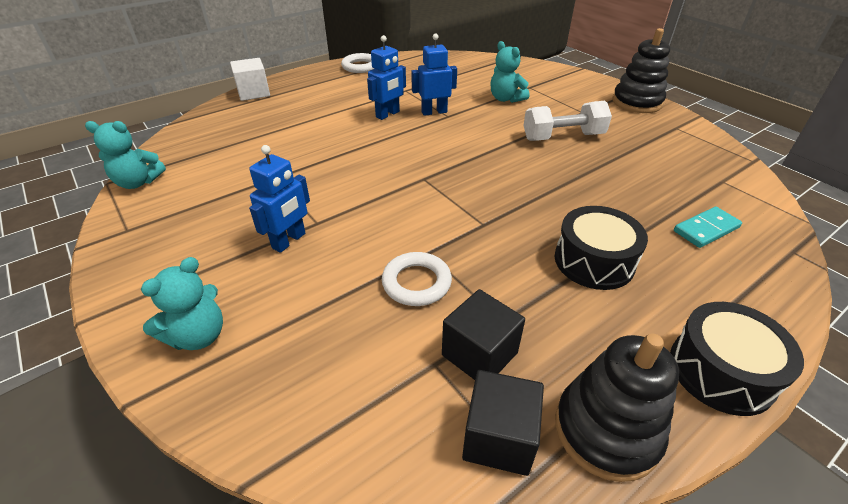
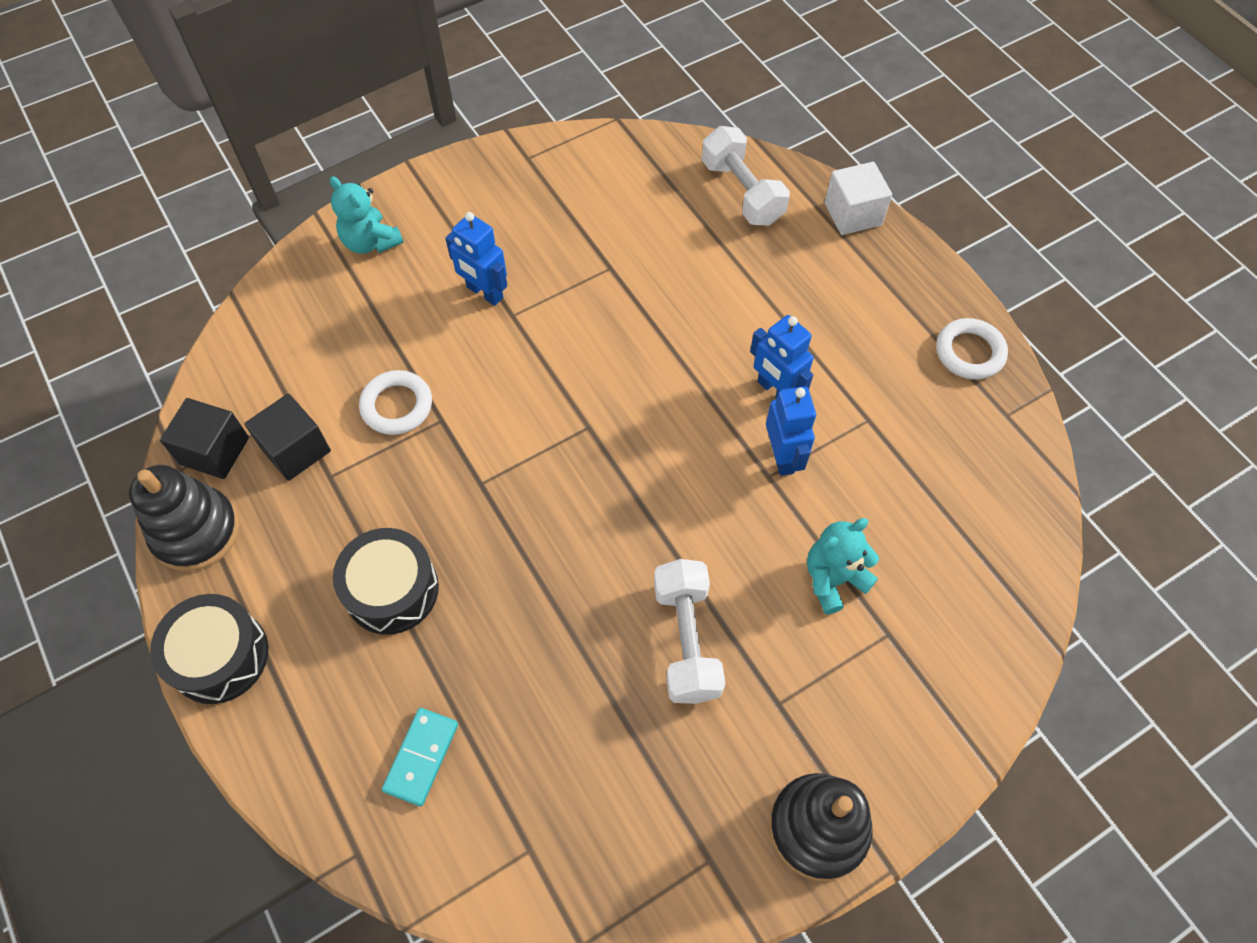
camera: 95 degrees right, 20 degrees up
(138, 182) = (614, 144): turquoise teddy bear -> none
(219, 127) = (742, 192): none -> white dumbbell
(706, 229) = (421, 757): turquoise domino -> turquoise domino turned 45 degrees clockwise

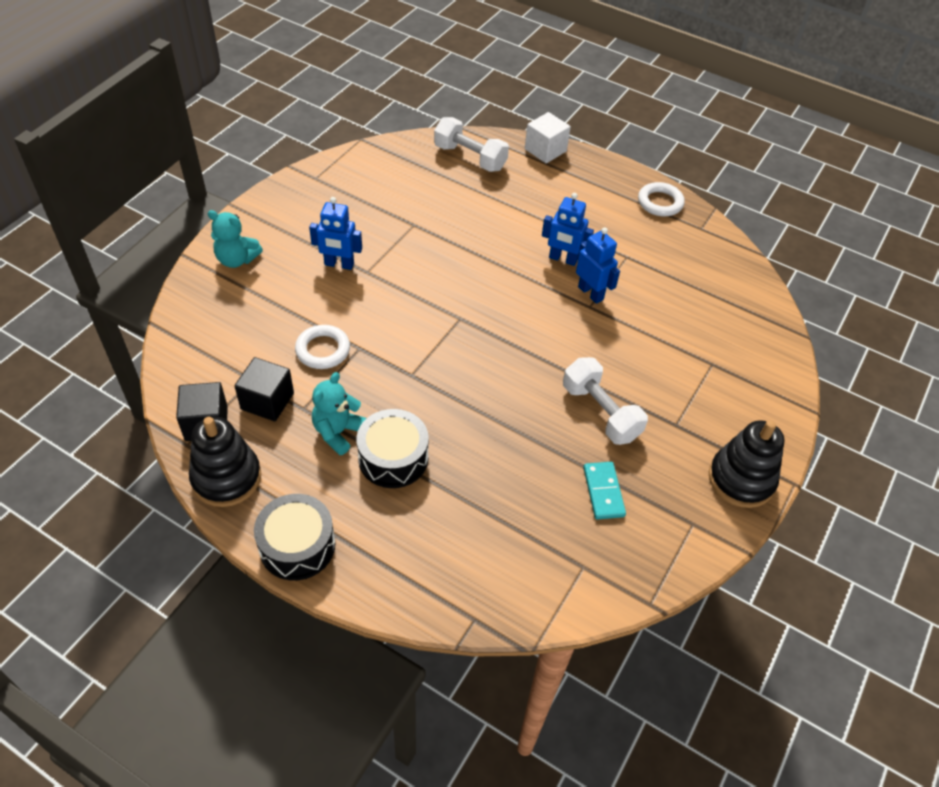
camera: 30 degrees left, 10 degrees down
(421, 757) = (479, 545): turquoise domino -> turquoise domino (603, 492)
(833, 579) = (663, 347): turquoise teddy bear -> turquoise teddy bear (338, 432)

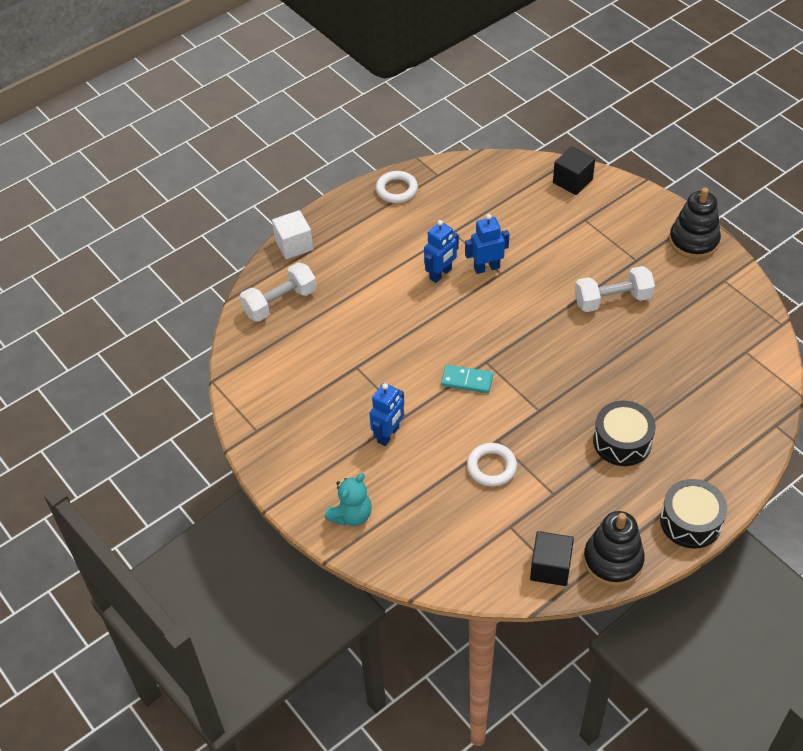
camera: 65 degrees left, 0 degrees up
(267, 401) = (538, 518): black cube -> black cube (572, 181)
(338, 432) = (586, 473): turquoise teddy bear -> none
(603, 492) = (685, 321): turquoise domino -> turquoise domino (467, 380)

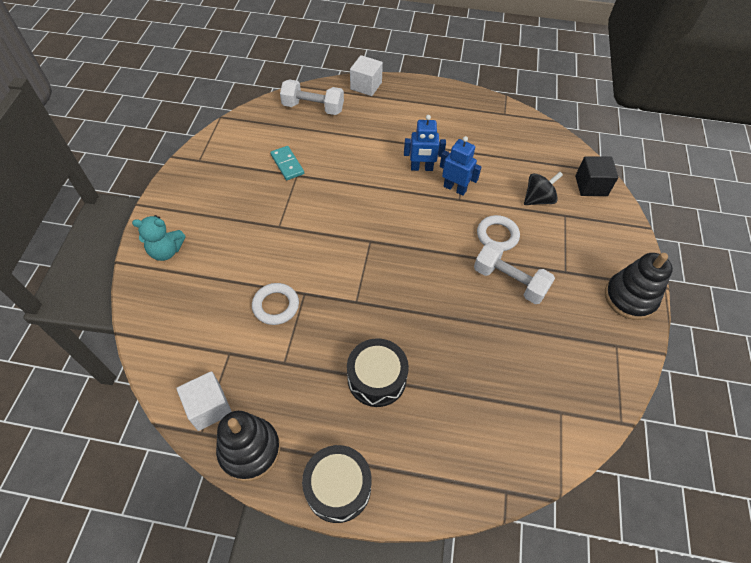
camera: 45 degrees right, 5 degrees up
(388, 435) = (253, 228): blue robot -> none
(396, 190) = (467, 103): white ring -> white ring (497, 235)
(467, 380) = (342, 241): turquoise domino -> turquoise domino (287, 164)
(550, 567) = (209, 407): black cube -> white cube
(552, 223) = (538, 199): none -> black spinning top

